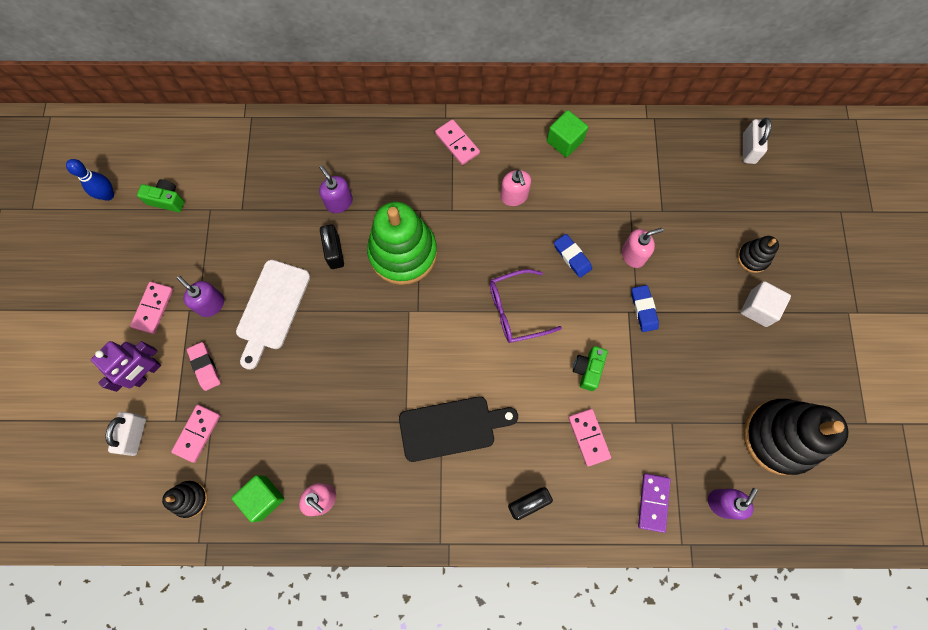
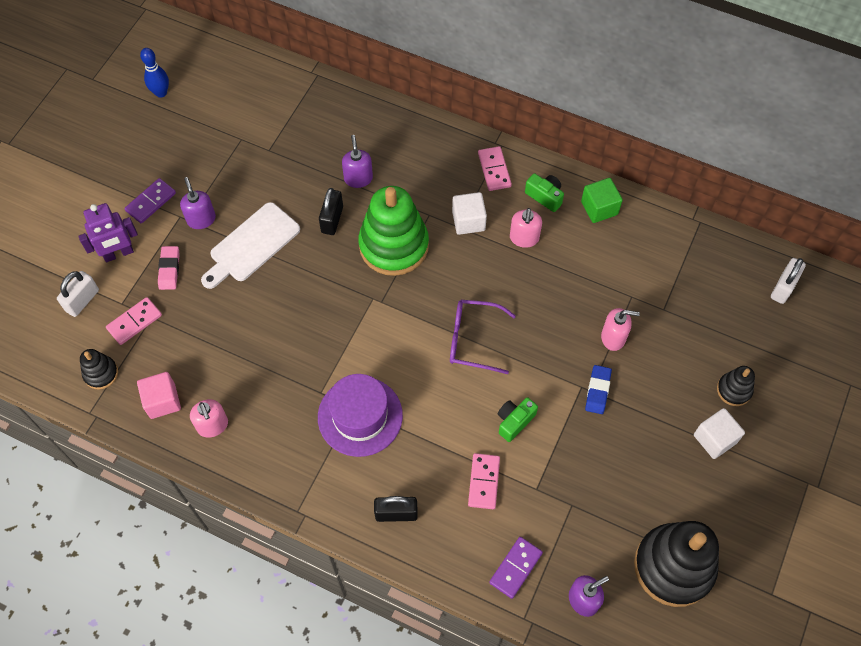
camera: 25 degrees right, 10 degrees down
(153, 308) = (151, 202): pink domino -> purple domino
(167, 200) = (208, 116): green camera -> green camera (545, 196)
(263, 498) = (162, 401): green cube -> pink cube
(452, 427) = (360, 416): black cutting board -> purple hat
(458, 201) = (468, 221): none -> white cube
(572, 257) = (552, 314): blue eraser -> none

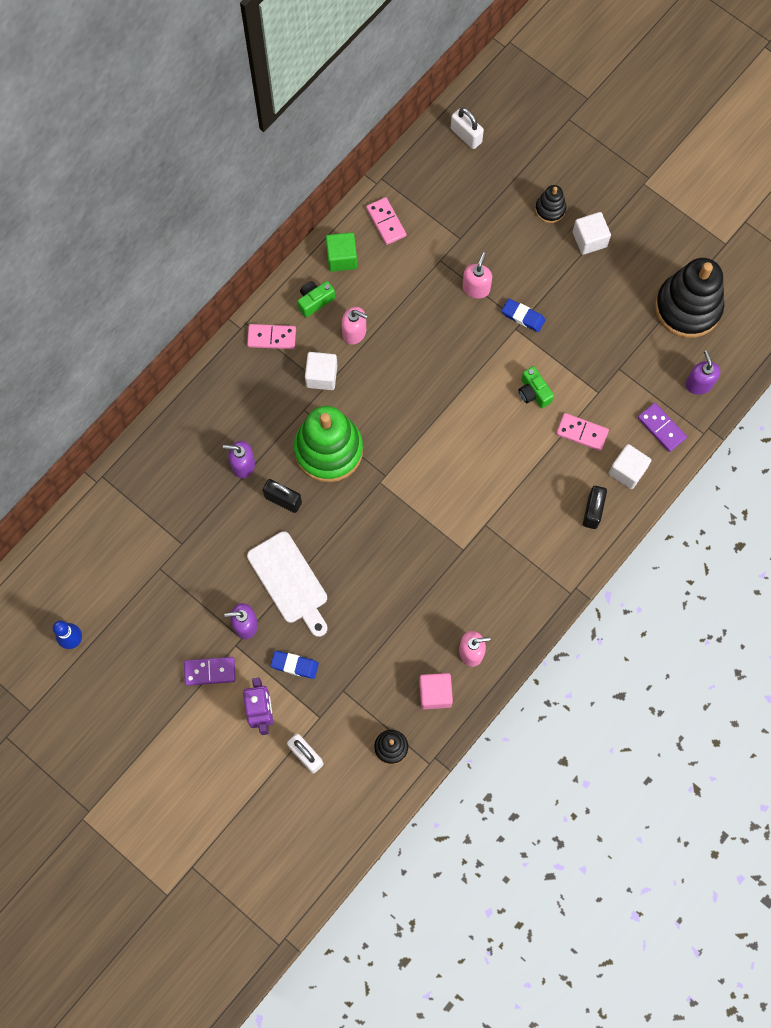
camera: 75 degrees left, 10 degrees up
(134, 322) = (344, 707): pink domino -> pink domino (386, 222)
(151, 202) = (210, 671): purple domino -> purple domino turned 60 degrees counterclockwise
(169, 269) = (294, 665): pink eraser -> blue eraser
(360, 416) = (495, 520): purple hat -> none
(453, 541) = (627, 471): none -> white cube
(472, 339) = (446, 405): purple glasses -> none

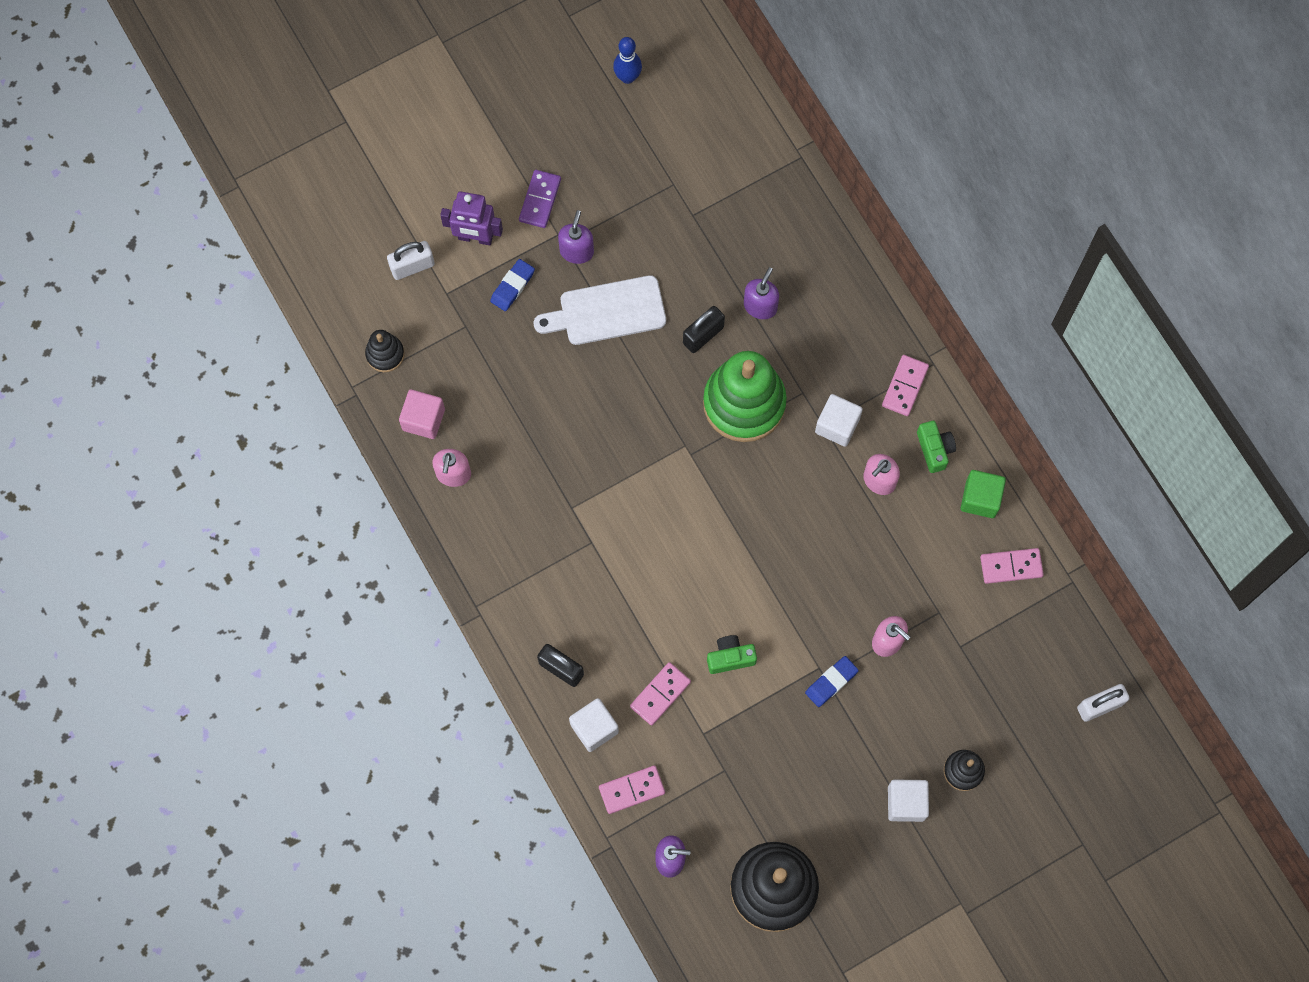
camera: 110 degrees right, 0 degrees up
(661, 428) = (632, 790): purple domino -> pink domino

